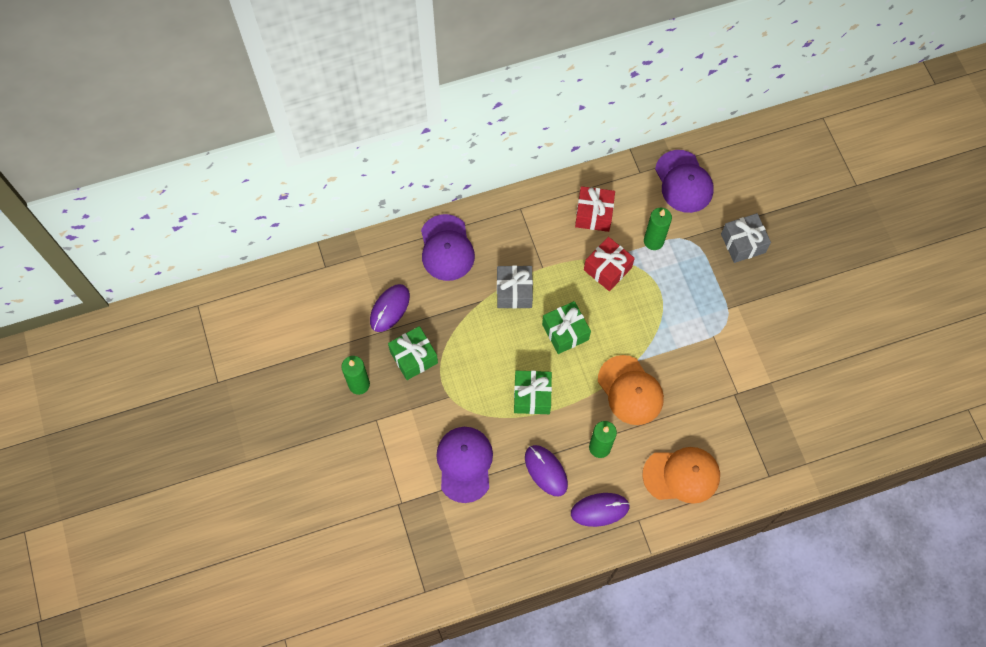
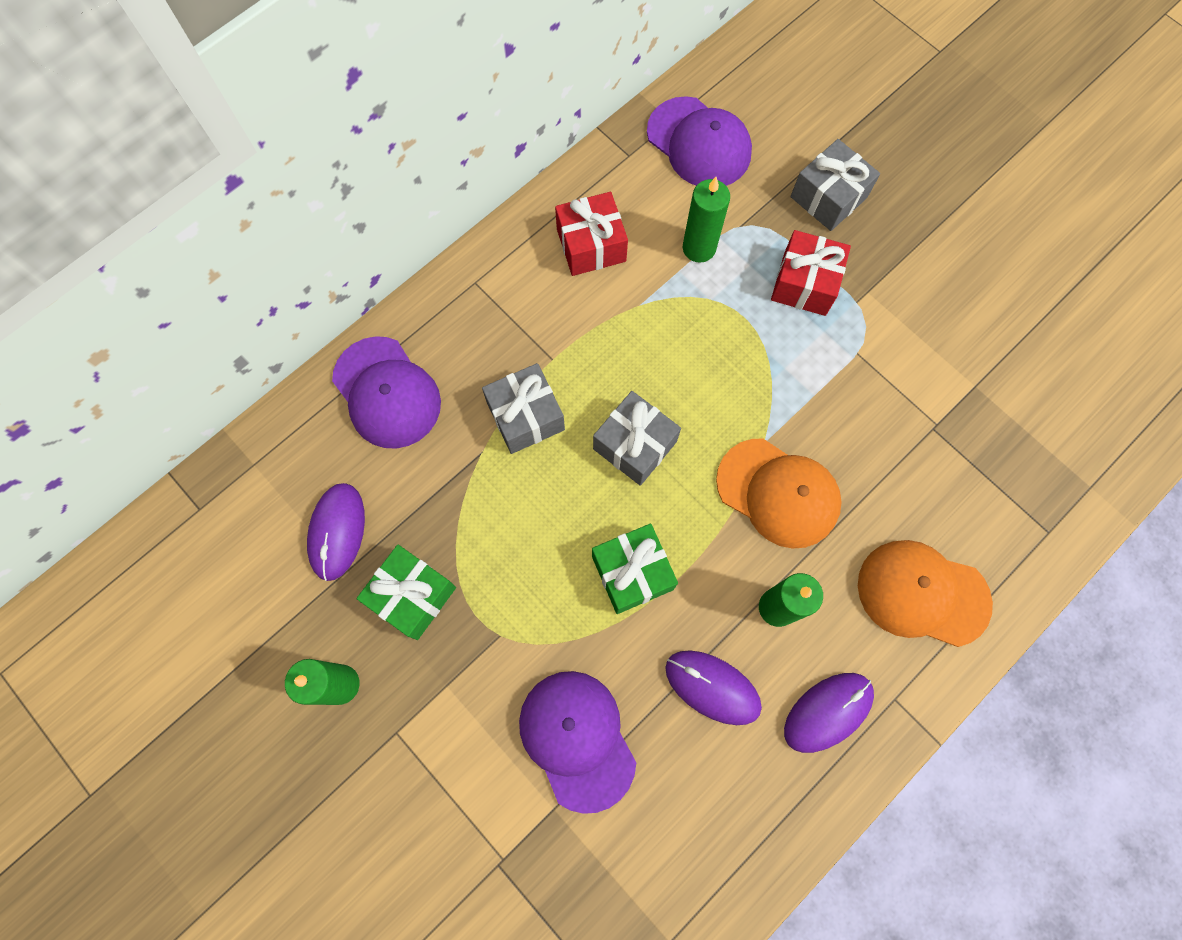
camera: 25 degrees left, 5 degrees up
(565, 332) = (634, 445): green gift -> grey gift
(607, 269) = (651, 319): red gift -> red gift (804, 283)
(681, 475) = (922, 593): orange cap -> orange cap turned 135 degrees counterclockwise

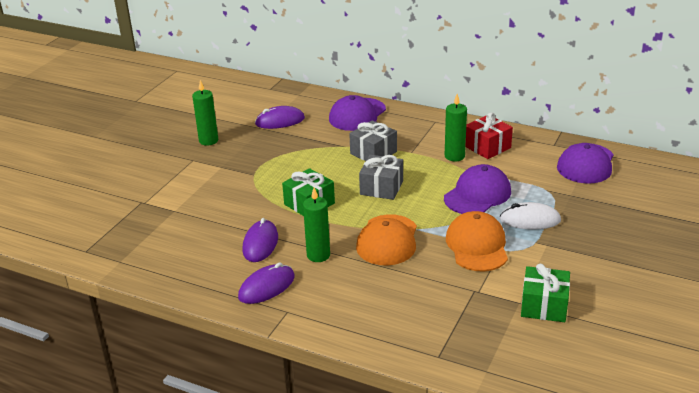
camera: 70 degrees right, 40 degrees down
(412, 596) = (260, 147): green gift -> green gift (544, 306)
(577, 739) = (212, 209): purple cap -> purple cap (477, 195)
(699, 248) = (518, 179): green candle -> green candle (454, 156)
(804, 283) = (530, 220): red gift -> white mouse
(827, 712) = (266, 287): purple mouse -> purple mouse turned 75 degrees counterclockwise
(828, 197) = (598, 215): grey gift -> none
(922, 593) = (360, 308): orange cap -> orange cap (477, 245)

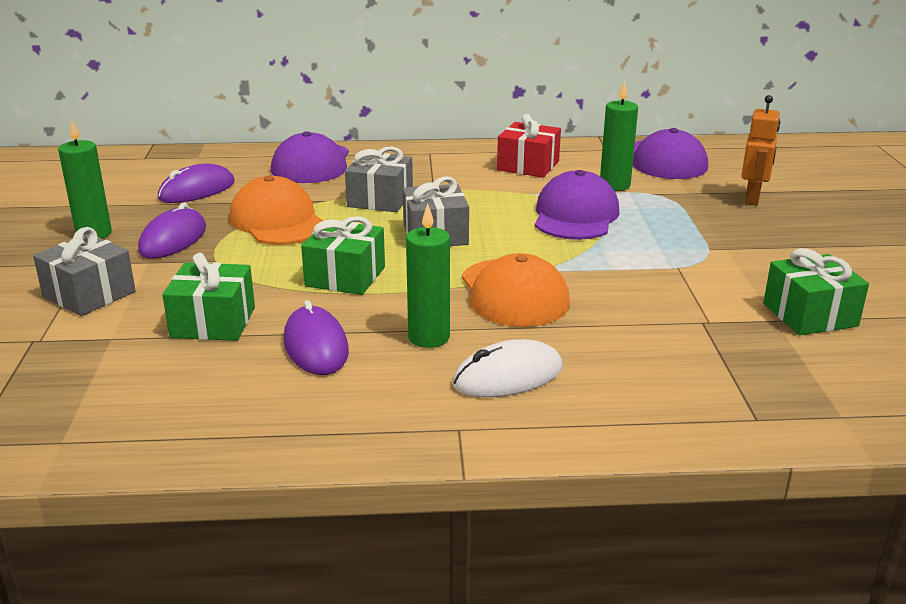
camera: 30 degrees left, 5 degrees down
(181, 181) = (89, 294): none -> grey gift
(224, 215) = (213, 322): none -> green gift
(266, 287) = (387, 403): purple mouse -> purple mouse (173, 239)
(454, 156) = (497, 182): green candle -> green candle (614, 185)
(477, 245) = (642, 270): orange cap -> orange cap (278, 221)
(530, 220) = (673, 227): white mouse -> white mouse (508, 376)
(609, 211) = (752, 199): none -> orange robot

